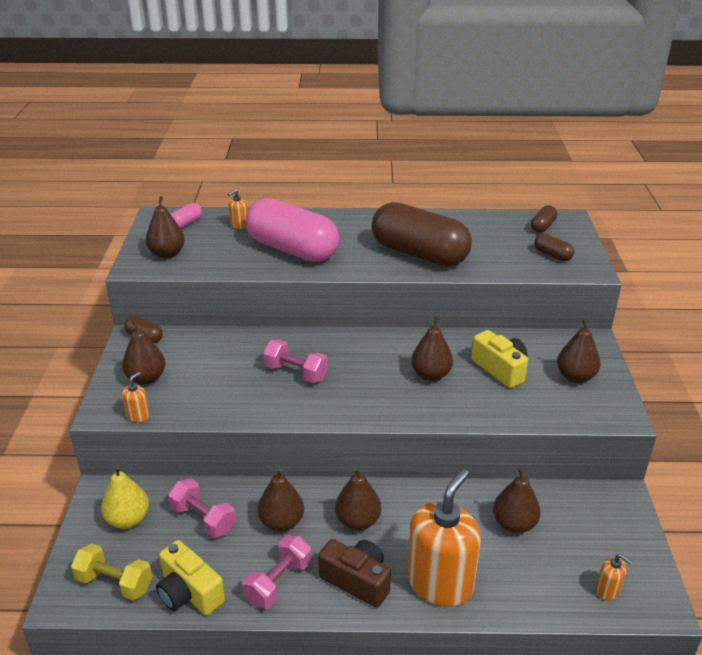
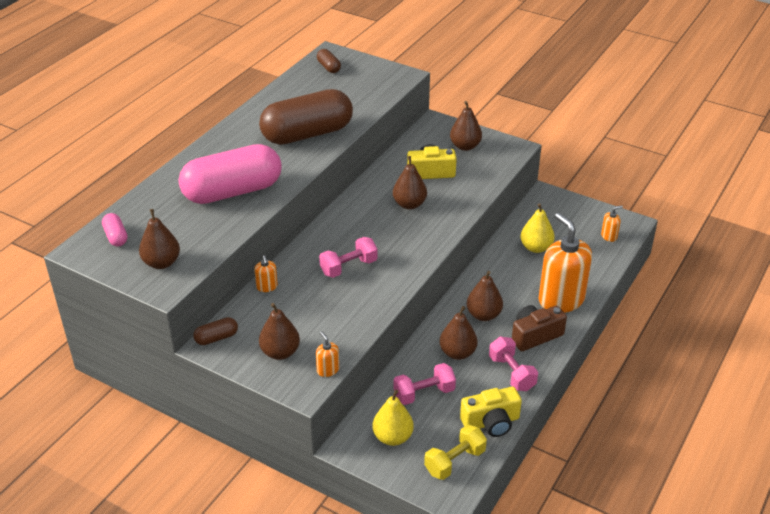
camera: 60 degrees left, 5 degrees up
(239, 225) = (157, 207): orange soap dispenser -> orange soap dispenser (267, 287)
(514, 524) = (536, 248): brown pear -> yellow pear
(552, 255) = (370, 81): brown capsule -> none

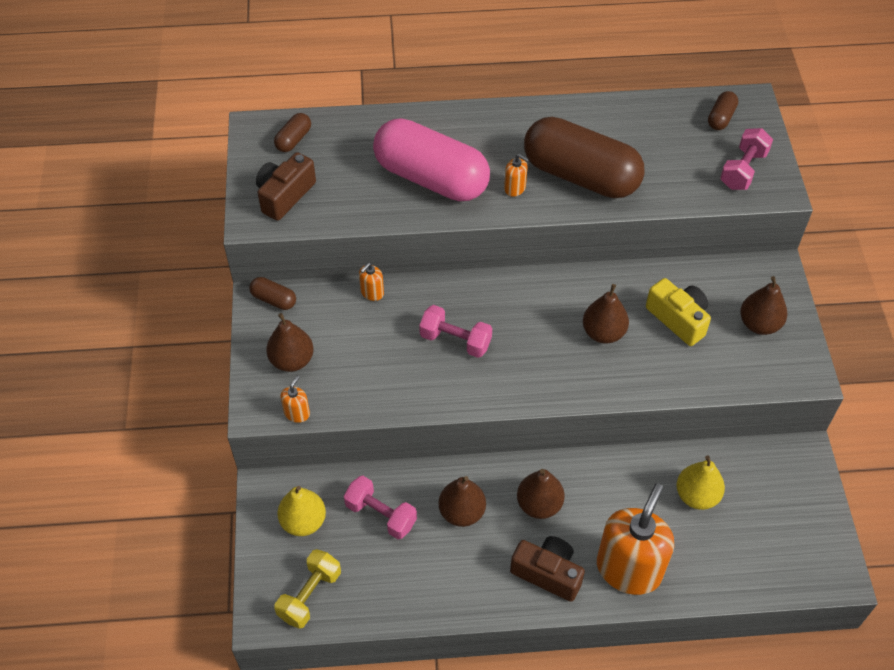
camera: 55 degrees right, 15 degrees up
(116, 237) = (293, 140): pink capsule -> brown capsule
(162, 263) = (285, 195): brown pear -> brown camera
(454, 461) = (310, 595): yellow dumbbell -> yellow dumbbell turned 75 degrees counterclockwise
(491, 422) = (386, 599): yellow camera -> none
(512, 373) = (471, 581): pink dumbbell -> pink dumbbell (743, 170)
(609, 236) = (790, 563): orange soap dispenser -> orange soap dispenser (515, 188)

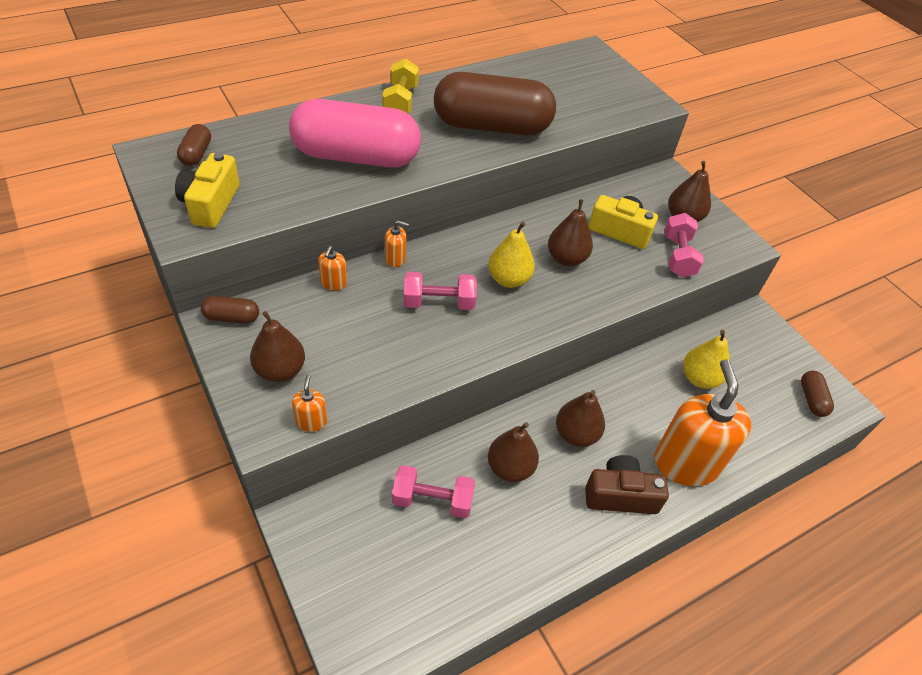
camera: 30 degrees left, 5 degrees down
(285, 195) = (211, 204): brown camera -> yellow camera
(303, 522) = (354, 539): yellow pear -> yellow pear (508, 279)
(310, 595) = (399, 617): yellow dumbbell -> yellow dumbbell (400, 101)
(515, 188) = (440, 148): orange soap dispenser -> orange soap dispenser (395, 259)
(721, 118) = (576, 64): brown capsule -> brown capsule (812, 399)
(743, 170) = (618, 95): pink dumbbell -> pink dumbbell (678, 256)

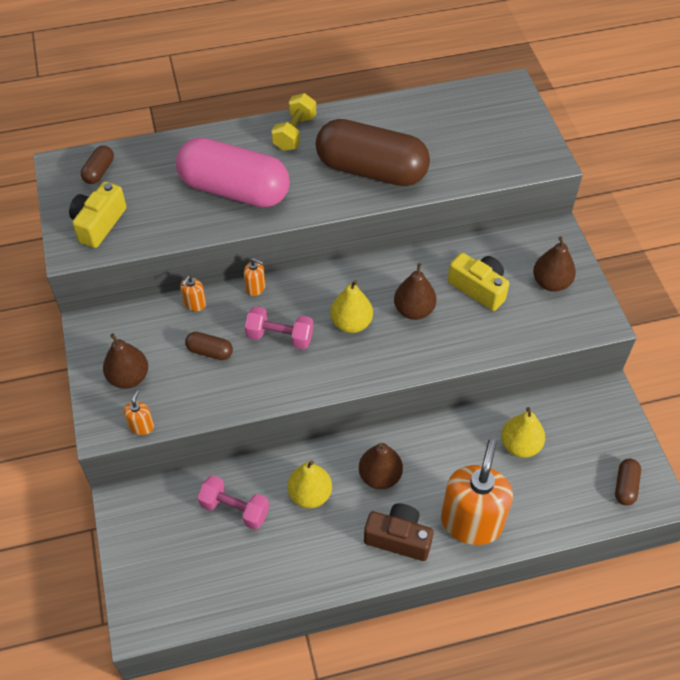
camera: 20 degrees right, 5 degrees up
(232, 317) = (102, 323): brown capsule -> brown capsule (210, 351)
(510, 468) = (310, 495): brown pear -> yellow pear
(678, 256) = (526, 324): pink dumbbell -> none

